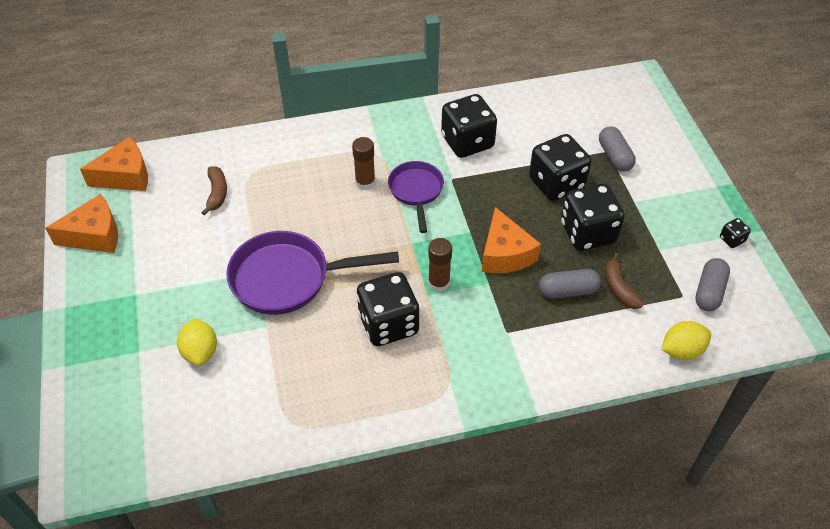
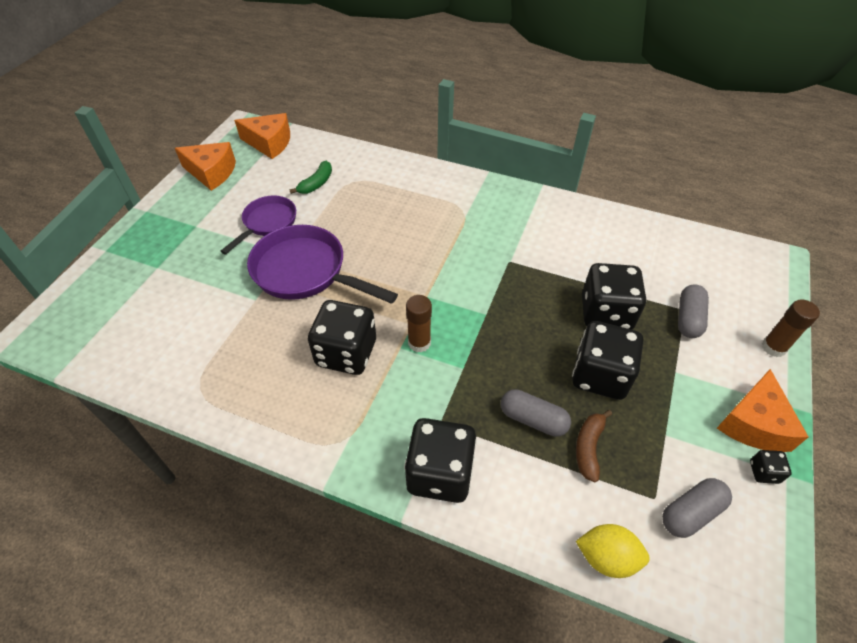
camera: 35 degrees right, 0 degrees up
(200, 352) = (193, 292): yellow lemon -> none
(217, 193) = (316, 183): brown banana -> green banana
(365, 182) = (433, 229): brown glue stick -> brown glue stick (773, 347)
(416, 191) = (469, 256): purple pan -> purple pan (267, 223)
(467, 142) = (550, 238): black dice -> black dice (440, 473)
(505, 254) = (501, 350): orange cheese -> orange cheese (754, 423)

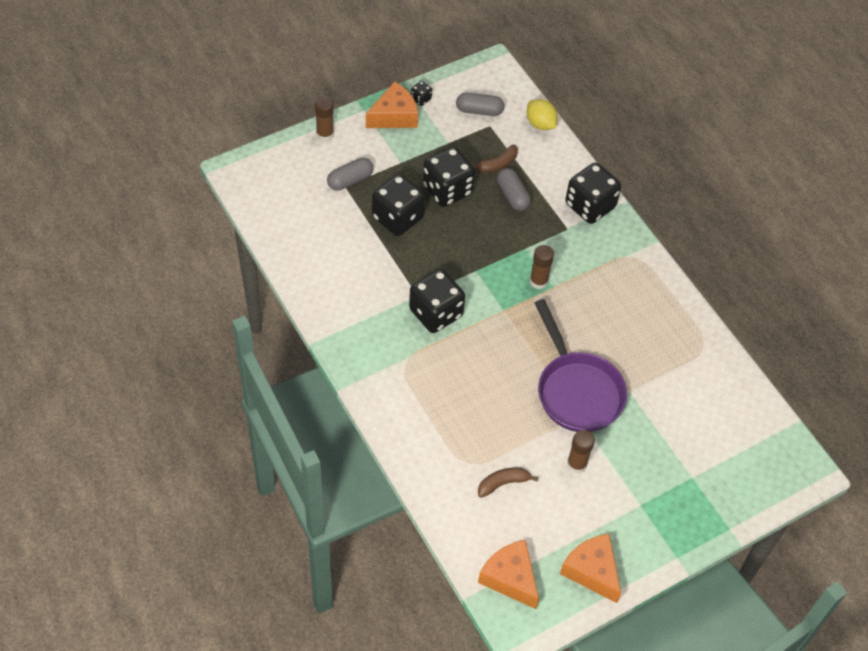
camera: 145 degrees left, 5 degrees up
(267, 223) = (576, 464): purple pan -> brown glue stick
(316, 183) = (503, 483): green banana -> brown banana
(346, 353) = (592, 306): black dice -> black dice (436, 313)

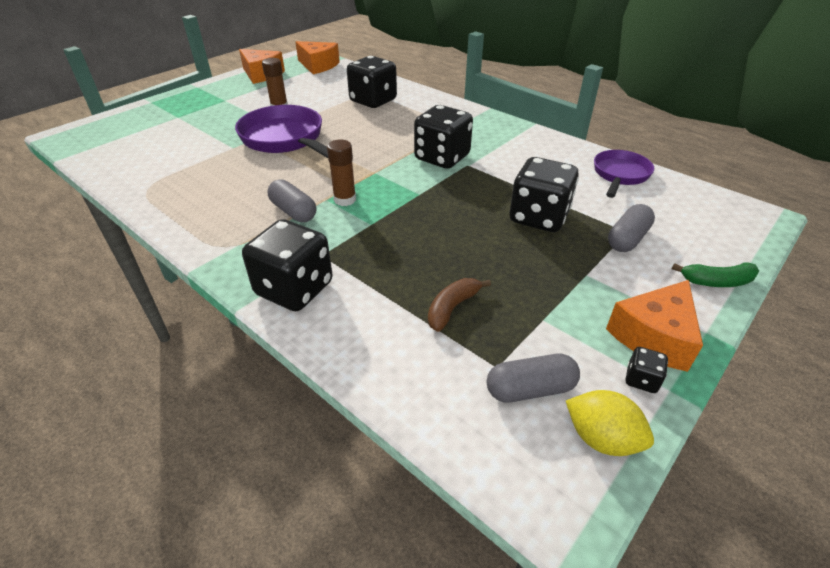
camera: 165 degrees right, 15 degrees down
(297, 243) = (620, 175): none -> purple pan
(325, 134) = (716, 282): brown glue stick -> green banana
(447, 190) = (502, 259): black dice -> black dice (373, 101)
(503, 483) = (336, 92): brown banana -> none
(512, 195) = (410, 274): grey capsule -> grey capsule (293, 211)
(540, 124) = (410, 397): yellow lemon -> yellow lemon (601, 438)

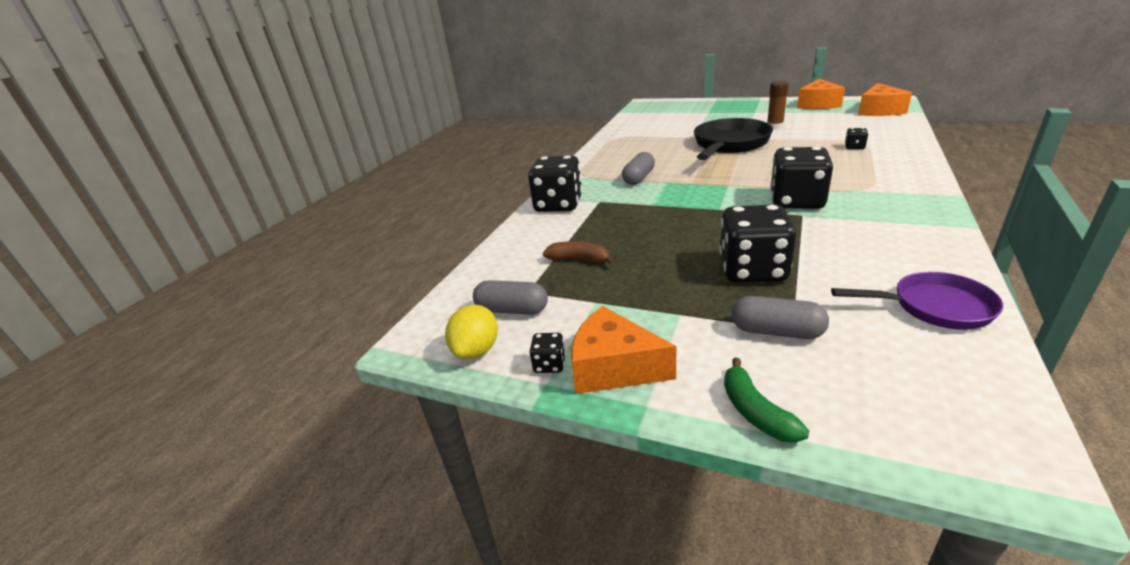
camera: 75 degrees right, 10 degrees down
(285, 139) = (729, 145): purple pan -> black pan
(345, 200) = (673, 187): brown glue stick -> none
(373, 101) = (854, 147): black dice -> black dice, size x0.43
(530, 389) = (512, 310): grey capsule -> grey capsule turned 45 degrees counterclockwise

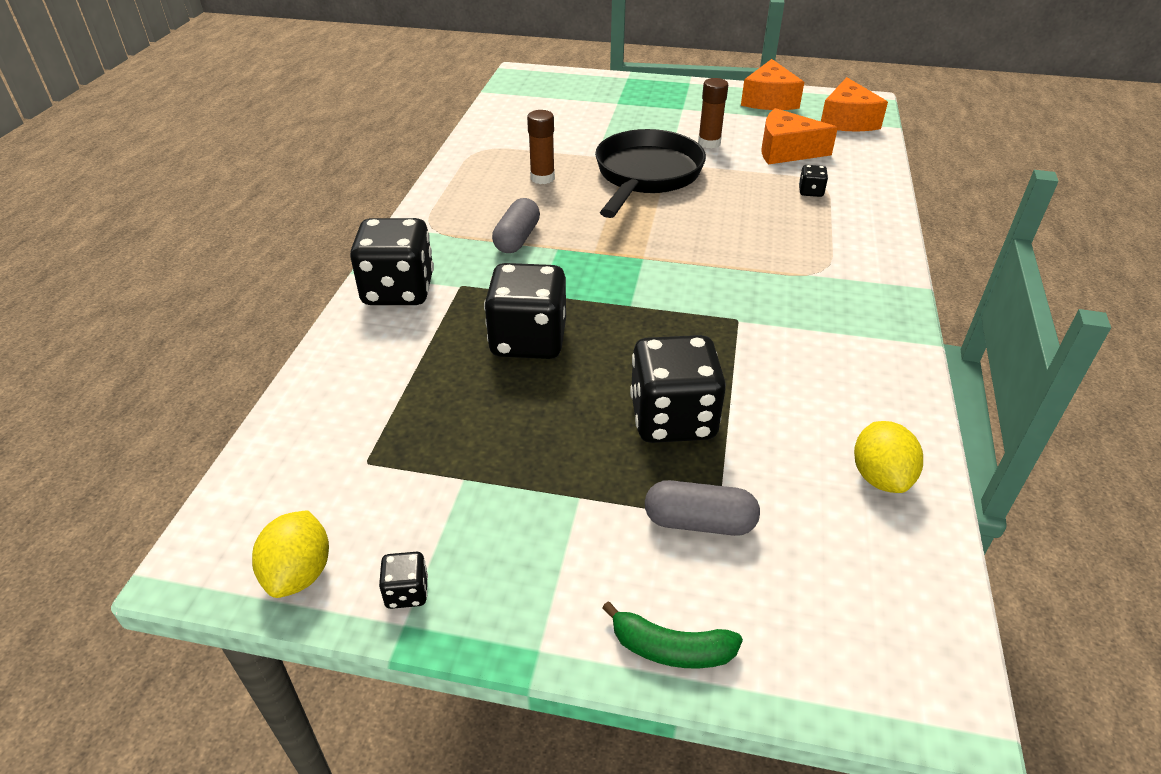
camera: 15 degrees left, 10 degrees up
(512, 310) = (345, 497): grey capsule -> none
(579, 260) = (437, 401): brown banana -> none
(614, 367) = (494, 592): orange cheese -> orange cheese (786, 151)
(657, 149) = (542, 178): none -> brown glue stick
(755, 411) = (670, 649): green banana -> green banana turned 45 degrees counterclockwise
(796, 201) = (732, 293): black dice -> black dice (528, 340)
(934, 307) = (880, 477): purple pan -> yellow lemon

